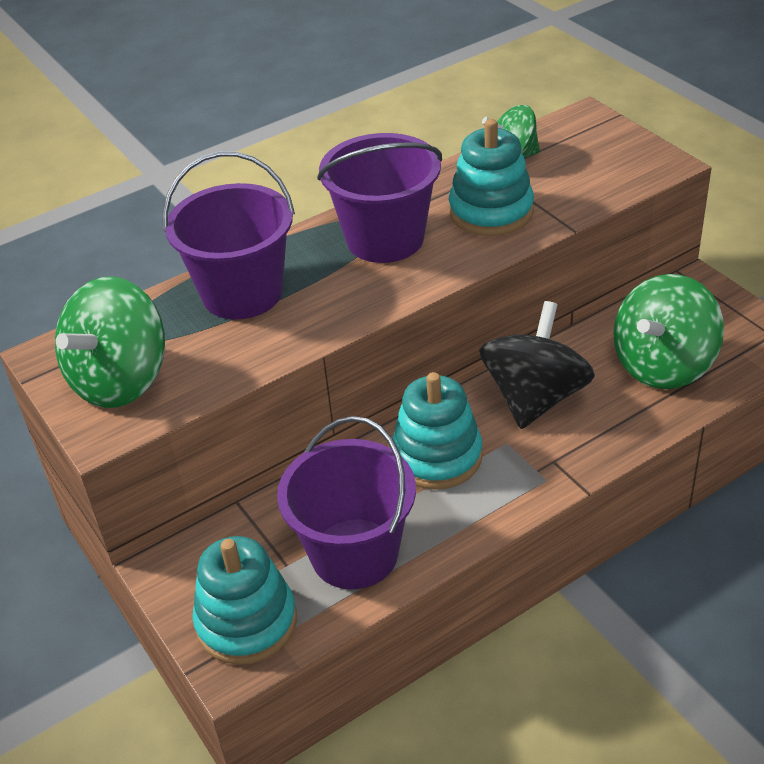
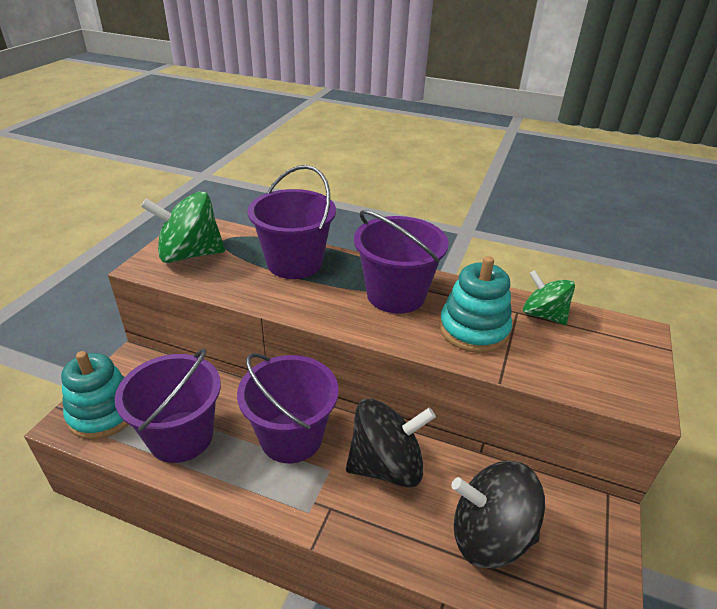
camera: 50 degrees right, 5 degrees down
(437, 456) = (291, 437): turquoise stacking toy -> purple bucket
(663, 365) = (489, 535): green spinning top -> black spinning top

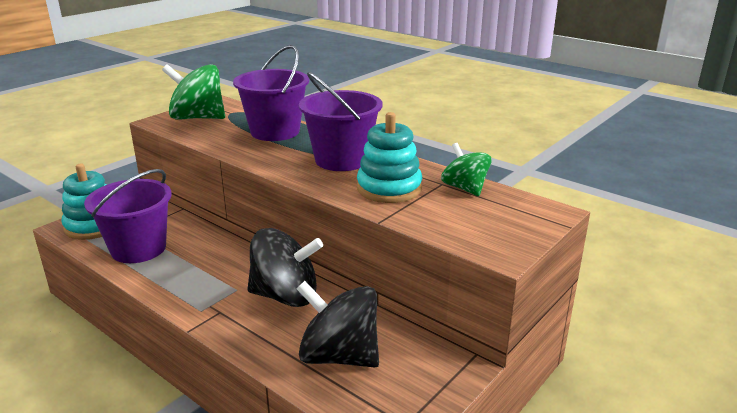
camera: 20 degrees right, 10 degrees down
(291, 437) = (221, 264): purple bucket -> none

